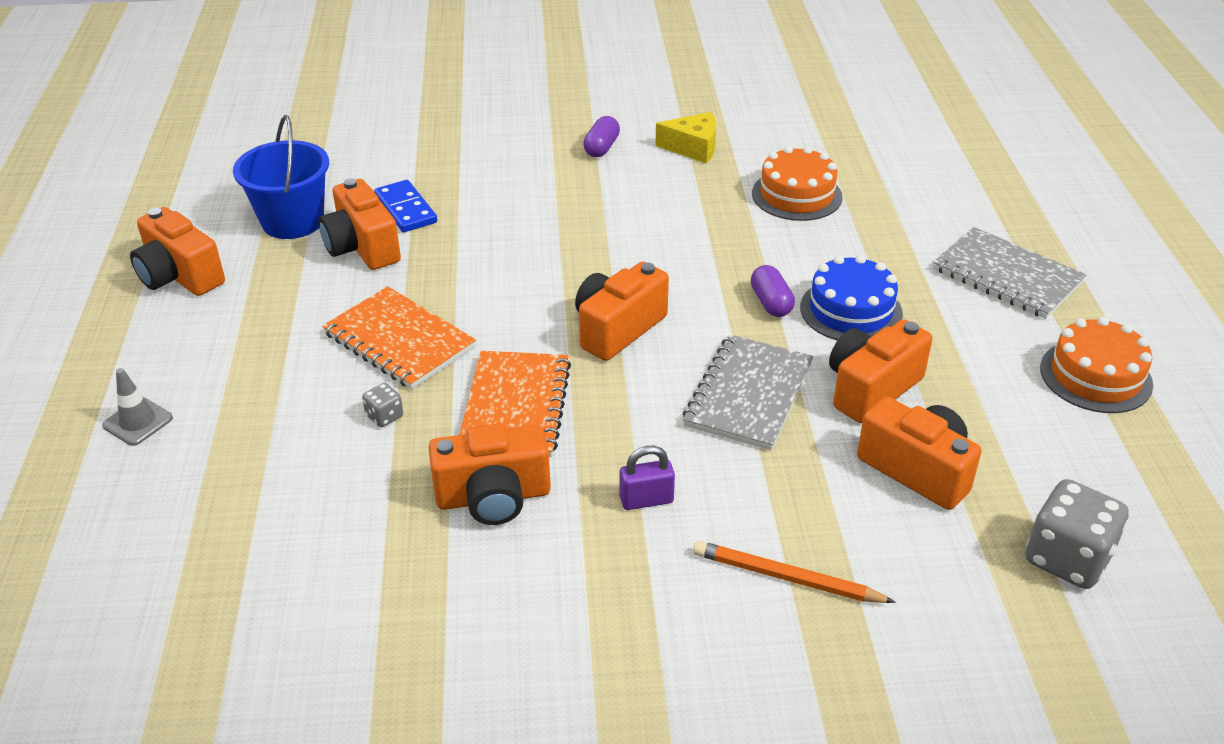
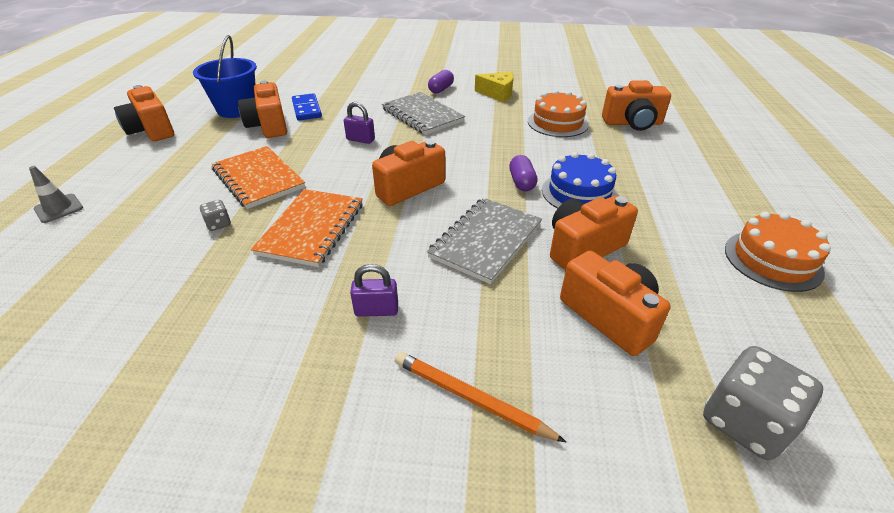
camera: 10 degrees right, 0 degrees up
(493, 497) = (260, 291): orange camera -> orange camera (632, 123)
(517, 257) = (360, 140): none -> purple padlock
(1007, 276) = (702, 183): grey notebook -> grey notebook (422, 115)

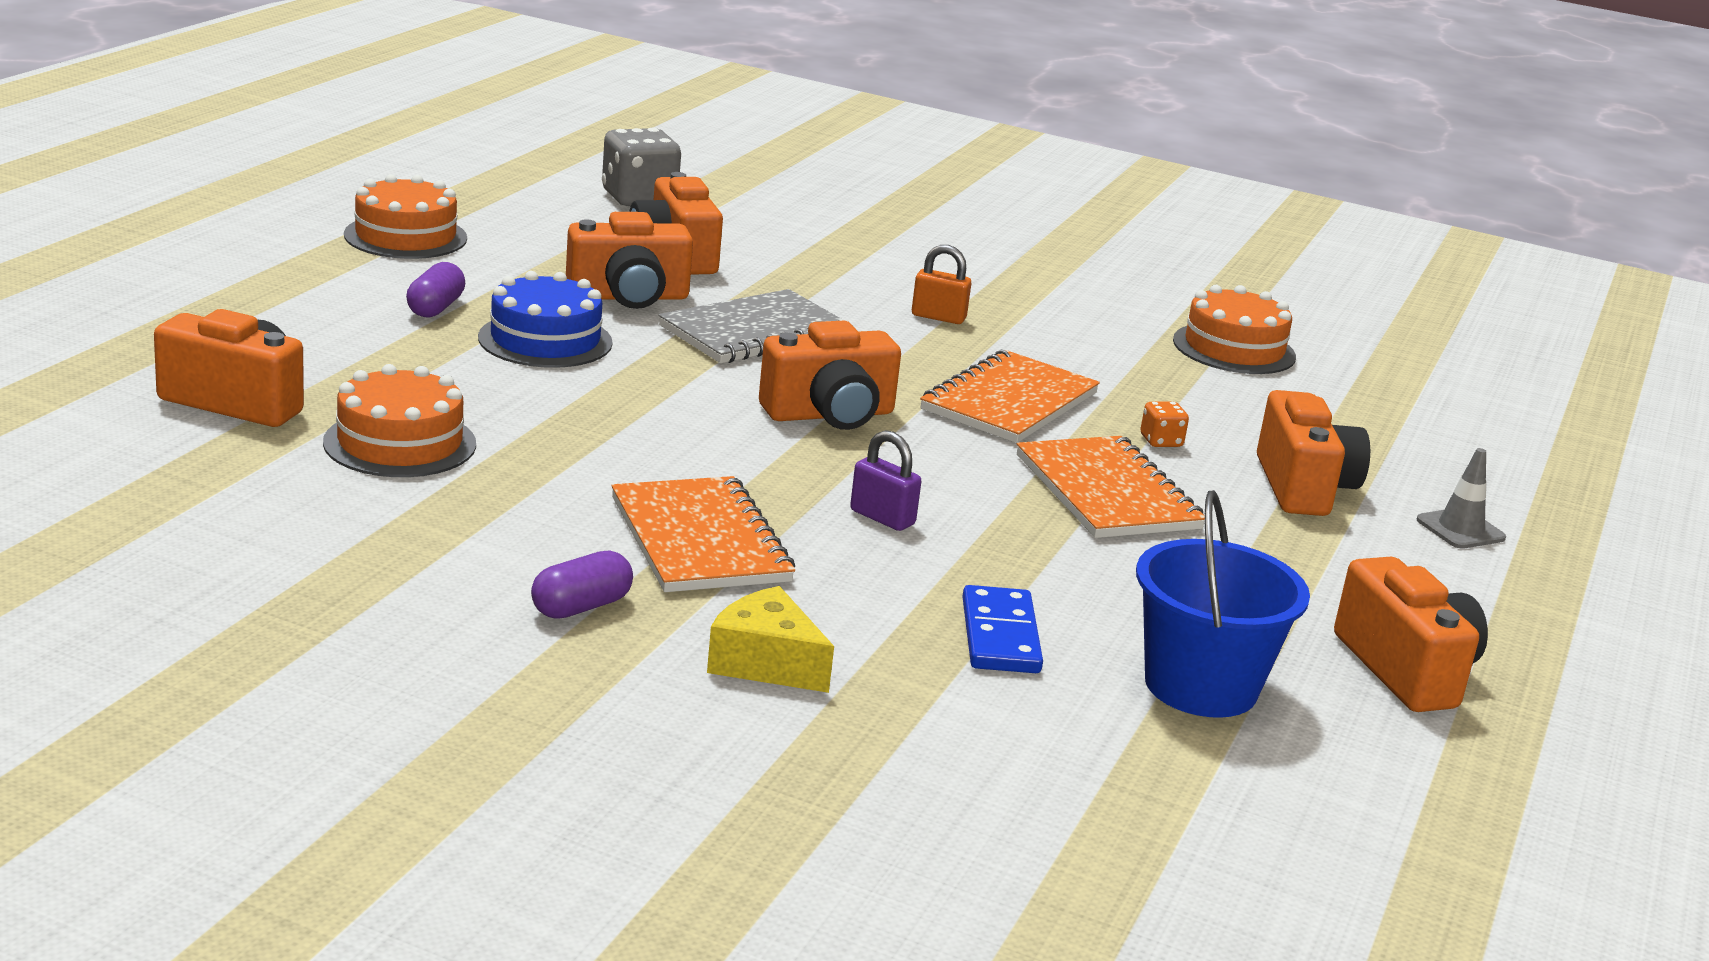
camera: 165 degrees left, 15 degrees down
(112, 367) = (1234, 348): none -> orange cake
(218, 224) = (1161, 441): grey dice -> orange dice
(268, 126) = (1102, 608): orange camera -> orange camera (1303, 487)
(376, 310) = (938, 317): purple padlock -> orange padlock
(422, 115) = (699, 540): grey notebook -> orange notebook
(470, 398) = (869, 256): orange pencil -> none
(498, 94) = (436, 550): yellow cheese -> yellow cheese (765, 663)
(521, 182) = (622, 373): purple capsule -> purple capsule (435, 308)

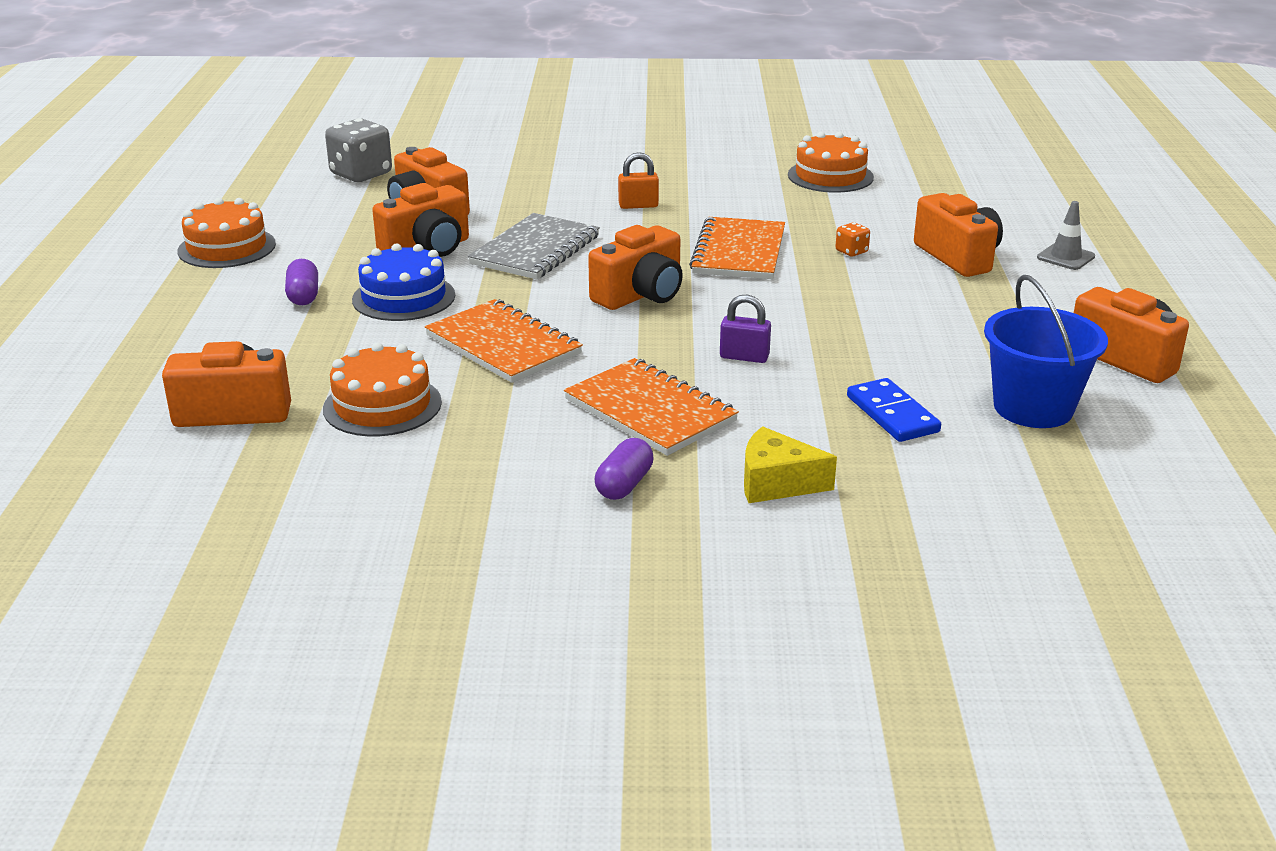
camera: 20 degrees left, 5 degrees up
(1106, 492) = (855, 296): orange notebook -> orange notebook (503, 345)

